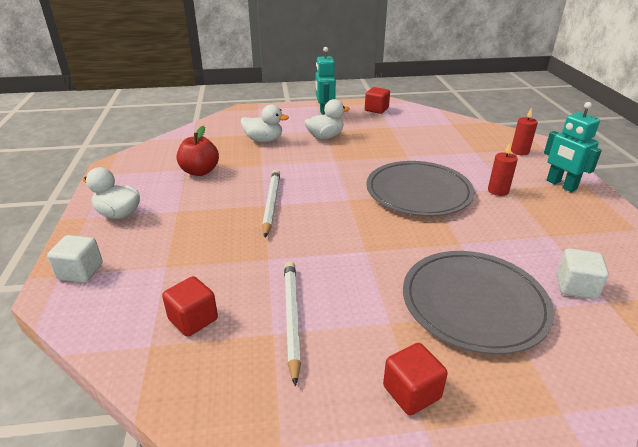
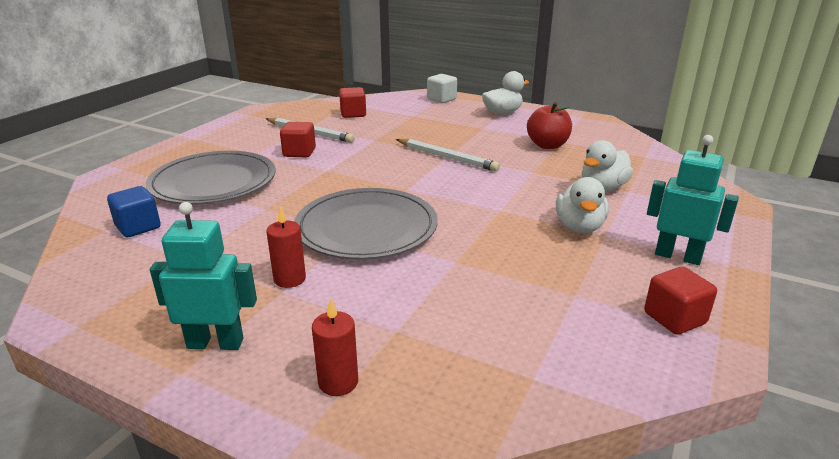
camera: 125 degrees right, 5 degrees down
(411, 392) = (211, 142): red cube -> red cube (299, 152)
(576, 287) = (138, 227): white cube -> blue cube

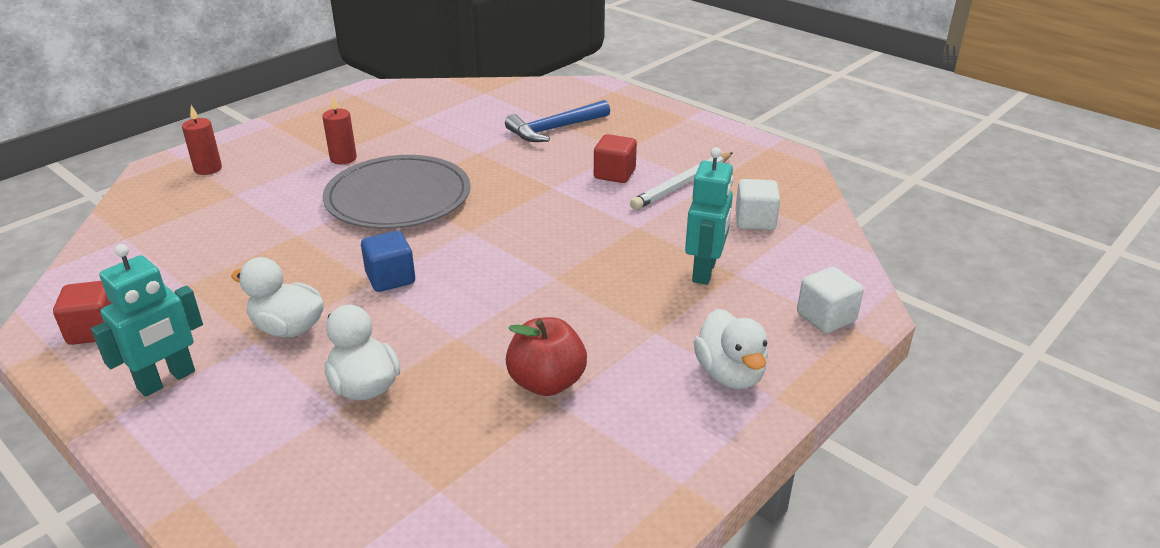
camera: 105 degrees right, 5 degrees up
(138, 227) = (480, 103): blue cube -> blue cube (390, 278)
(213, 182) = (554, 129): grey plate -> blue hammer
(215, 343) = (291, 133): turquoise robot -> turquoise robot (705, 271)
(353, 114) = (755, 221): red cube -> white cube
(447, 158) = (545, 273): white pencil -> none

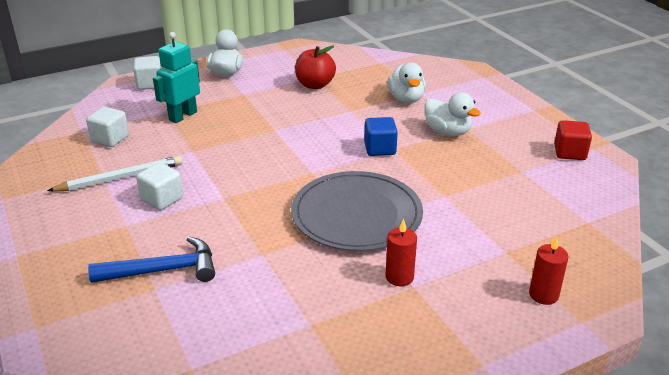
camera: 160 degrees left, 0 degrees up
(167, 380) = (512, 119): turquoise robot -> none
(614, 174) = (162, 199): red cube -> white cube

